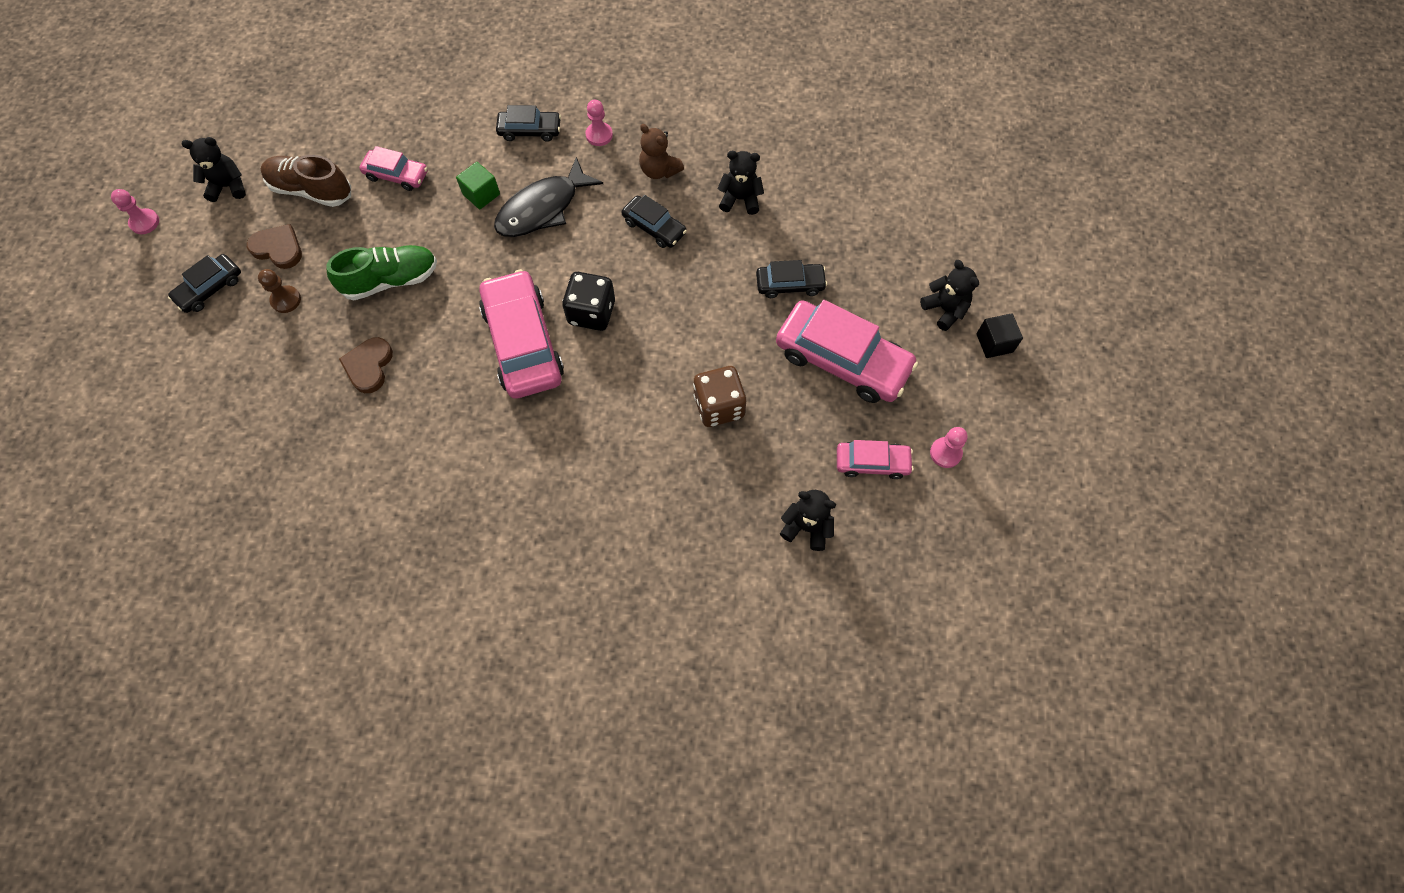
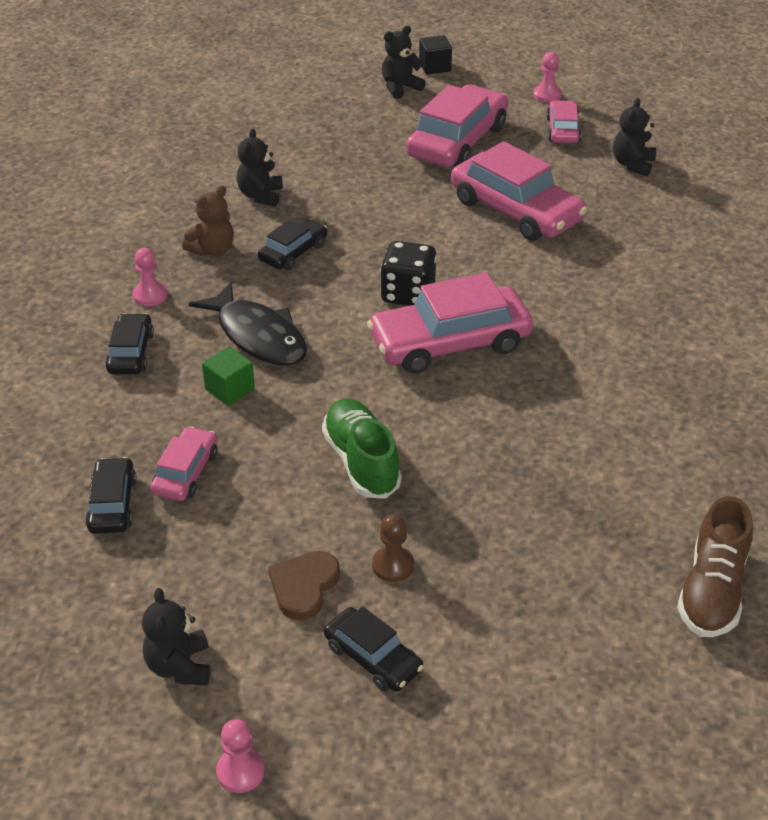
camera: 90 degrees left, 25 degrees down
(311, 190) = (200, 562): brown shoe -> brown shoe (712, 591)
(369, 366) = (491, 470): brown heart -> none
(719, 406) = (516, 210): brown dice -> pink car
(790, 284) = (371, 167): black car -> black car (112, 504)

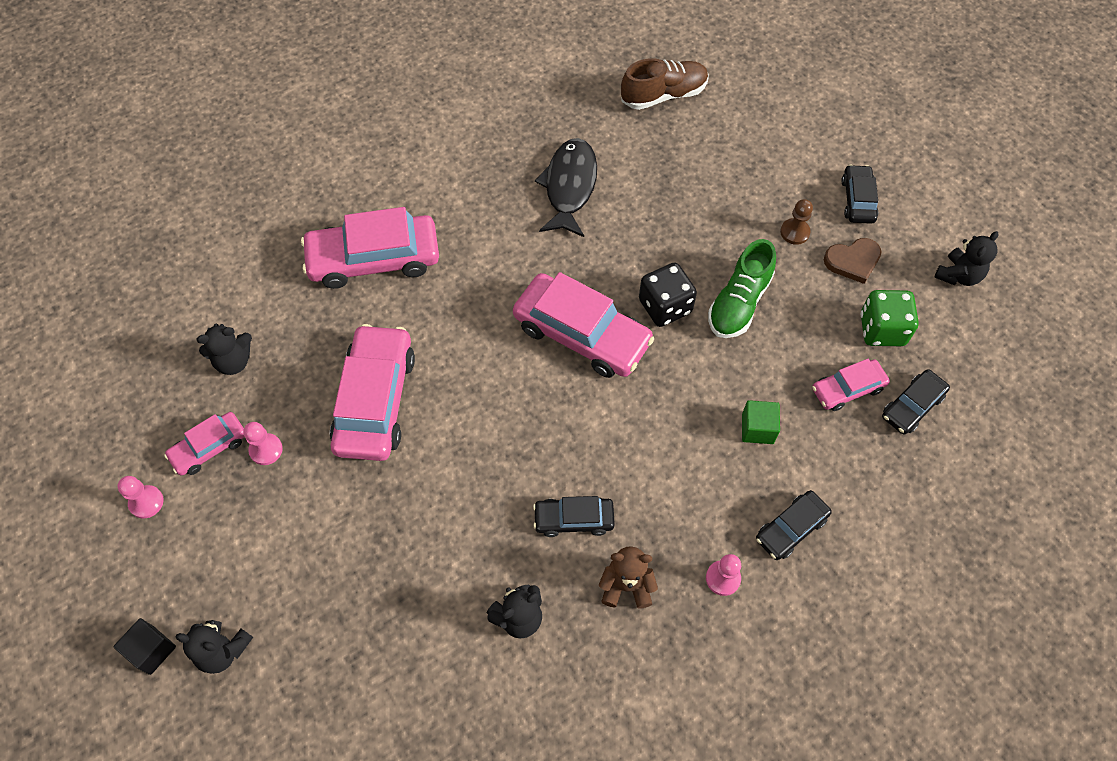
camera: 130 degrees left, 20 degrees up
(206, 545) = (882, 330): none -> green dice
(240, 771) = (972, 205): pink pawn -> pink pawn (266, 450)
(258, 336) = (691, 458): black fish -> black fish (569, 187)
(408, 294) = (552, 398): black dice -> black dice (665, 306)
(457, 141) = (294, 520): pink car -> pink car (374, 259)

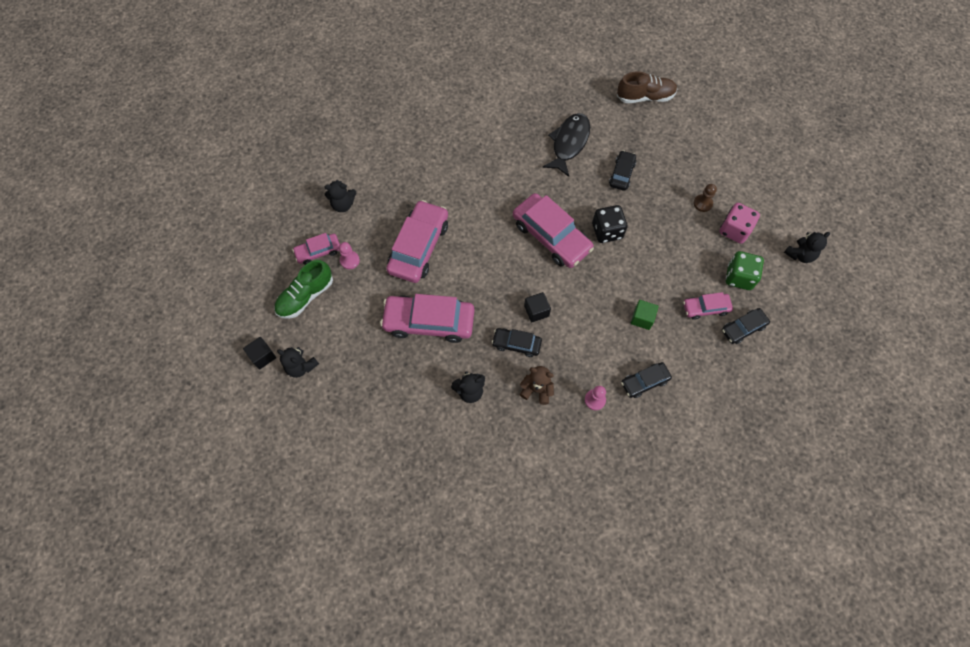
camera: 15 degrees right, 5 degrees up
(146, 502) = (277, 274): pink pawn -> none
(374, 259) = (439, 162): pink car -> pink car (429, 322)
(591, 458) = (536, 311): none -> black cube
(739, 303) = (653, 240): green shoe -> green shoe (305, 296)
(853, 261) = (734, 230): brown heart -> pink dice
(858, 200) = (750, 192): black car -> black car (622, 174)

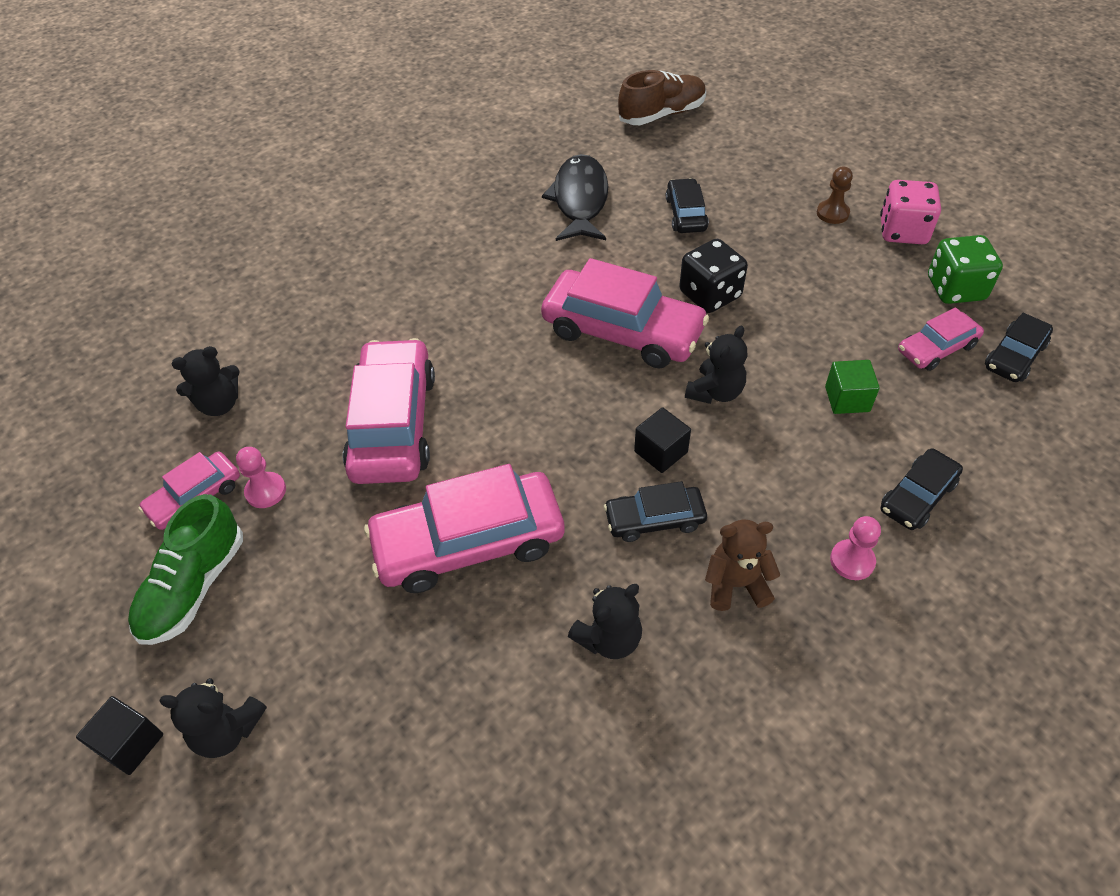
camera: 20 degrees left, 15 degrees down
(800, 254) = (1019, 231): black teddy bear -> black teddy bear (715, 392)

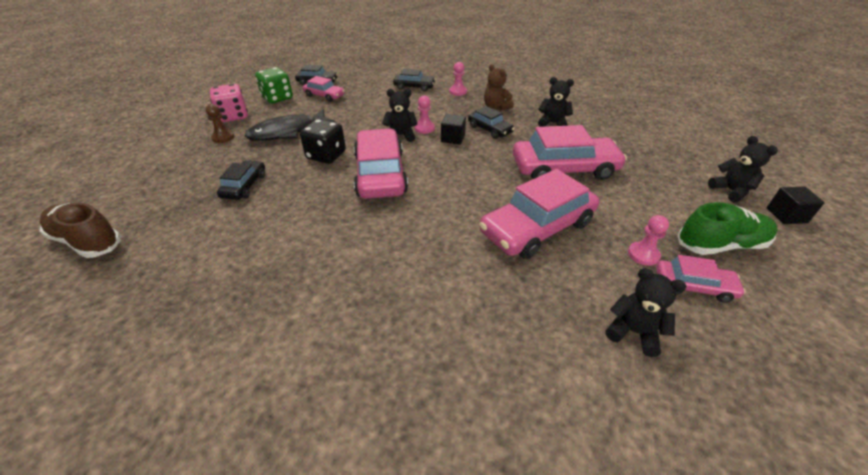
camera: 125 degrees left, 10 degrees down
(469, 542) = (564, 169): pink car -> pink car turned 45 degrees counterclockwise
(580, 200) = (245, 240): black fish -> black fish (287, 132)
(686, 214) = (244, 186): black car -> black car turned 135 degrees clockwise
(720, 431) = (424, 128): none -> pink pawn
(847, 399) = (375, 107): green cube -> none

